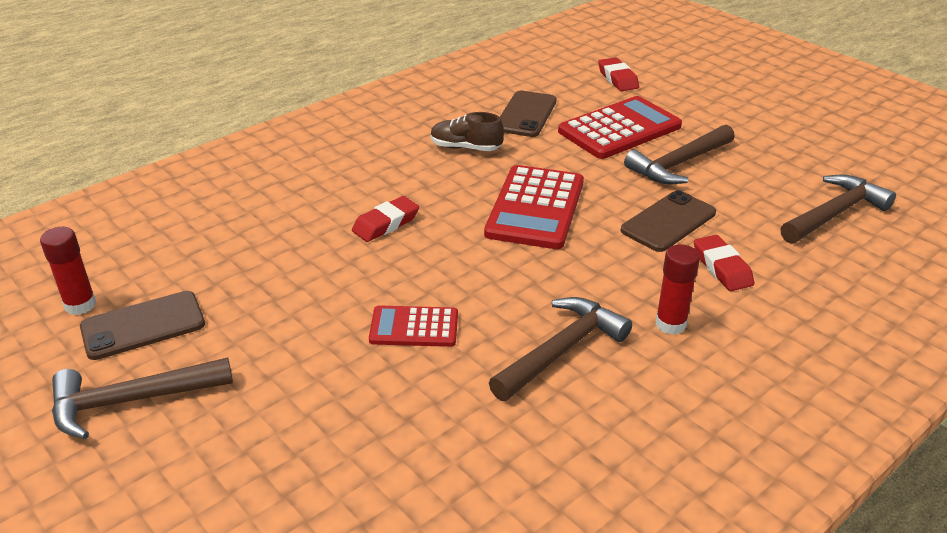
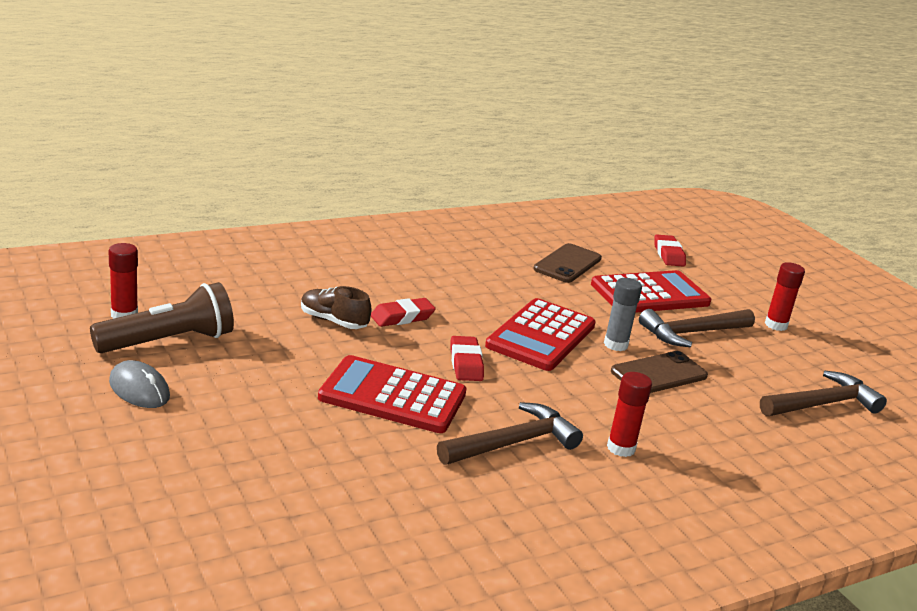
camera: 10 degrees right, 10 degrees down
(131, 401) = (139, 389): brown hammer -> grey mouse
(143, 326) = (169, 341): brown phone -> brown flashlight
(414, 327) = (392, 396): red calculator -> red calculator, size x1.73
(465, 148) = (499, 277): brown shoe -> brown shoe (333, 321)
(612, 198) = (615, 345): none -> grey glue stick
(722, 268) = (690, 419): red eraser -> red eraser (466, 363)
(751, 133) = (776, 325): none -> red glue stick

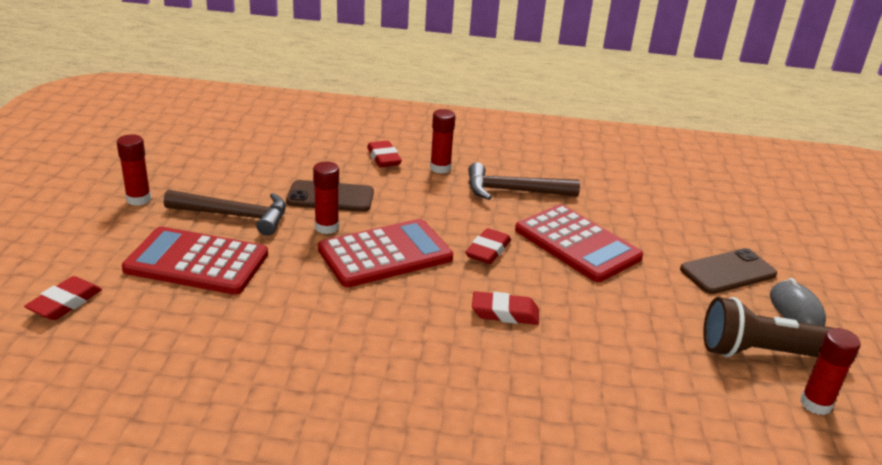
camera: 145 degrees left, 5 degrees up
(333, 321) = (582, 329): brown shoe -> none
(567, 264) = (220, 328): brown phone -> brown phone (728, 272)
(615, 345) = (326, 227): grey glue stick -> red glue stick
(690, 440) = (383, 158): none -> red eraser
(823, 404) = (242, 146): brown hammer -> none

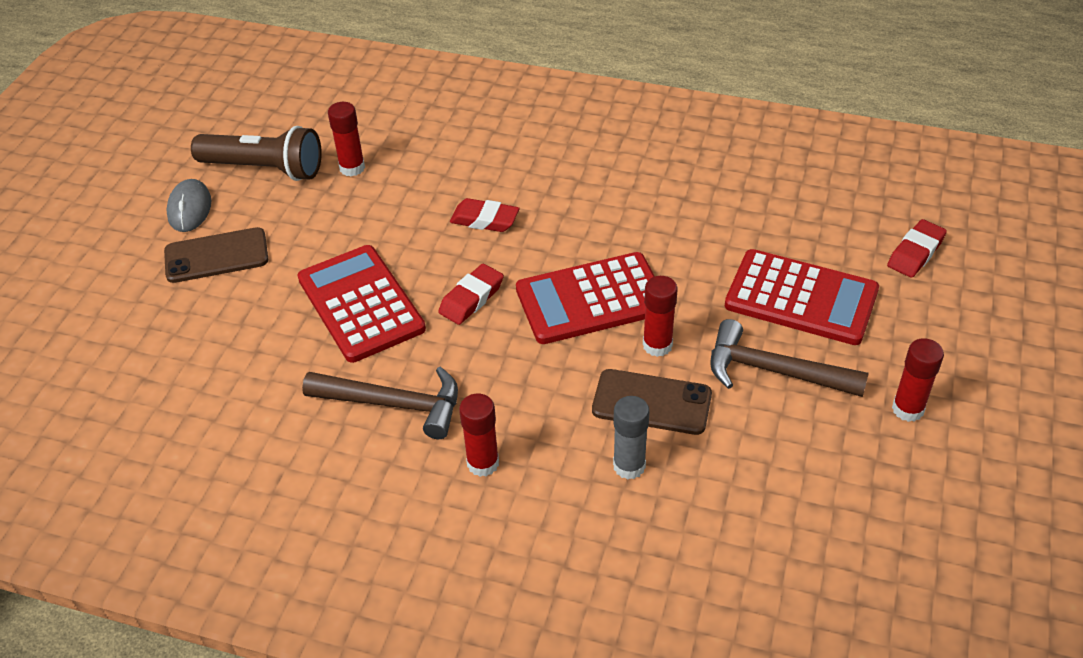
camera: 165 degrees left, 15 degrees up
(344, 169) = (629, 466): none -> grey glue stick
(383, 158) = (565, 493): red eraser -> none
(815, 404) = (266, 128): red glue stick -> red glue stick (352, 168)

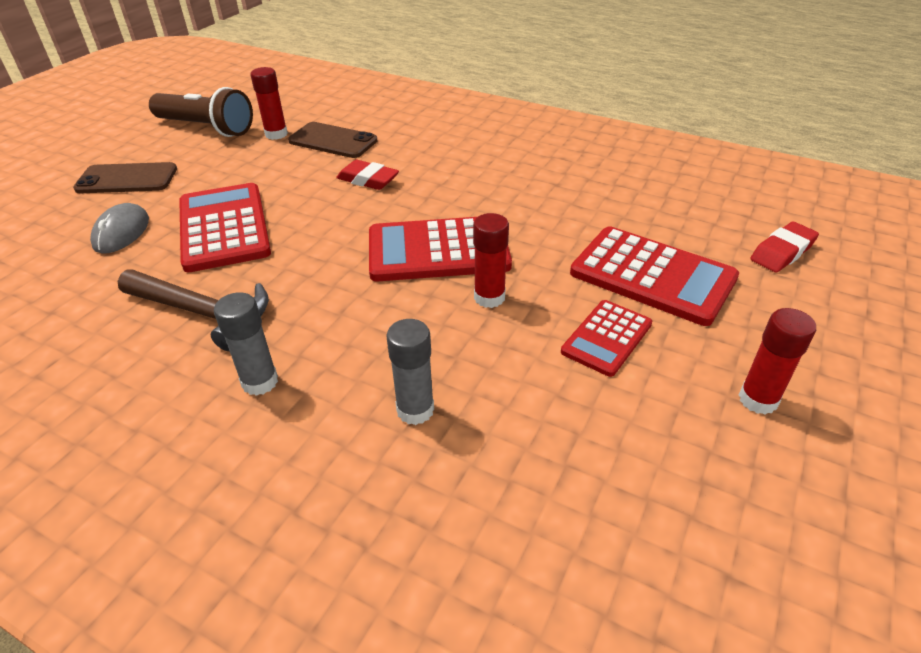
camera: 10 degrees right, 5 degrees down
(190, 209) = (130, 146): grey mouse -> grey mouse (121, 232)
(471, 298) = (325, 236): red eraser -> none
(483, 463) = (260, 382): red glue stick -> grey glue stick
(651, 402) = (464, 349): brown phone -> brown phone (333, 141)
(773, 371) = (606, 338): brown hammer -> red calculator

